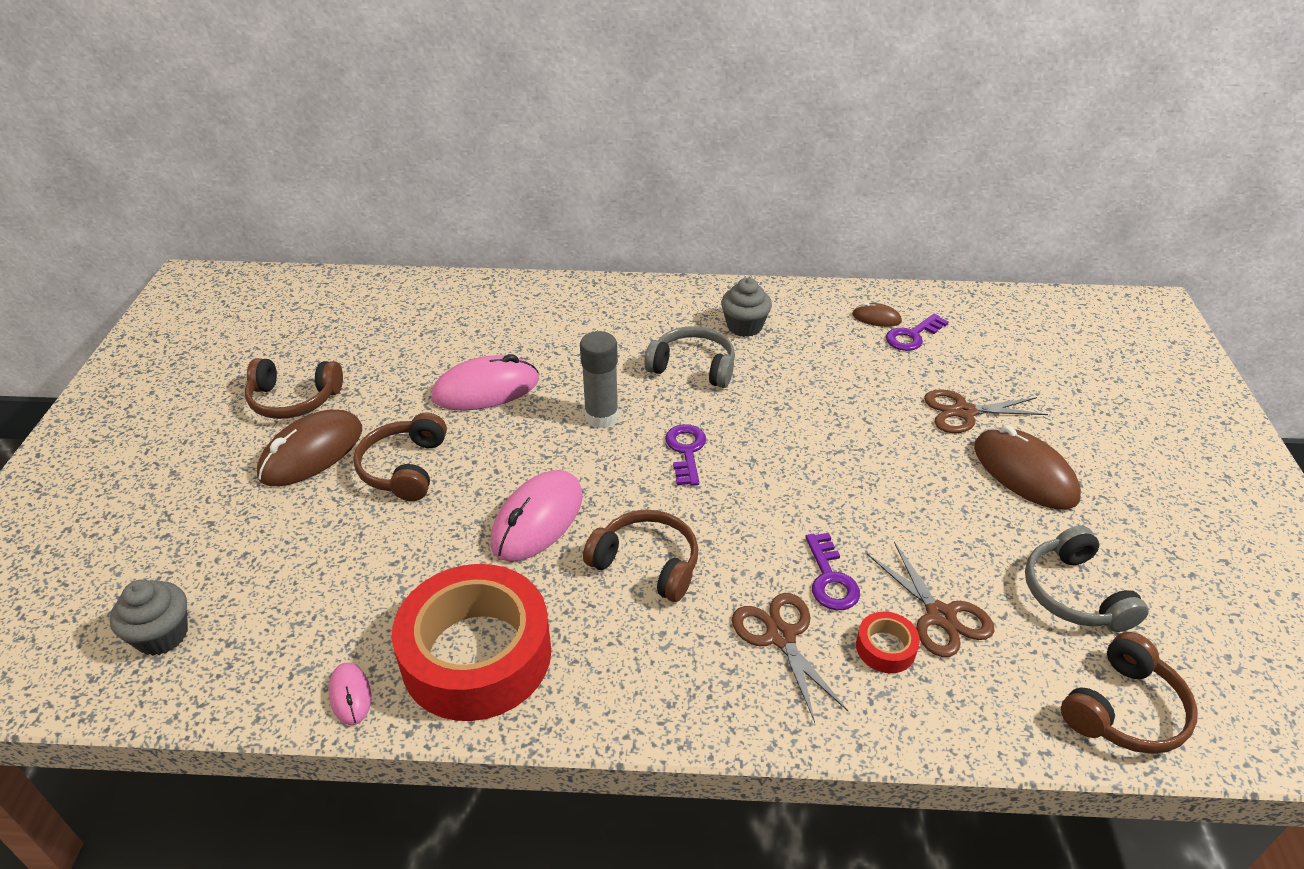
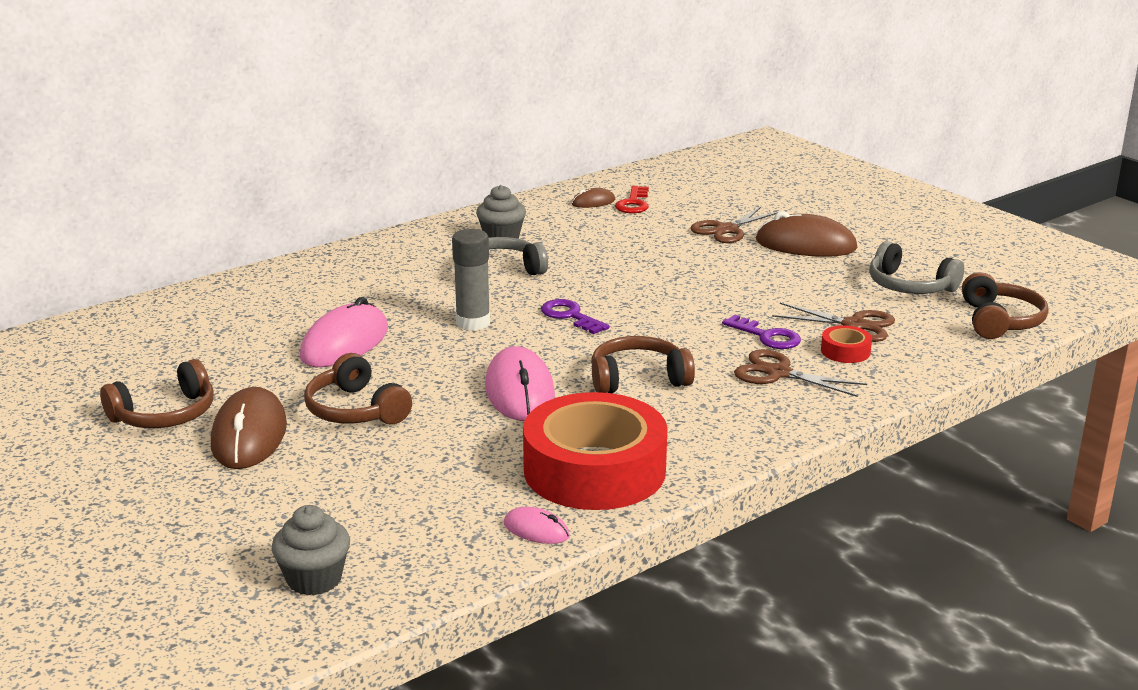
camera: 40 degrees left, 15 degrees down
(912, 336) = (633, 203): purple key -> red key

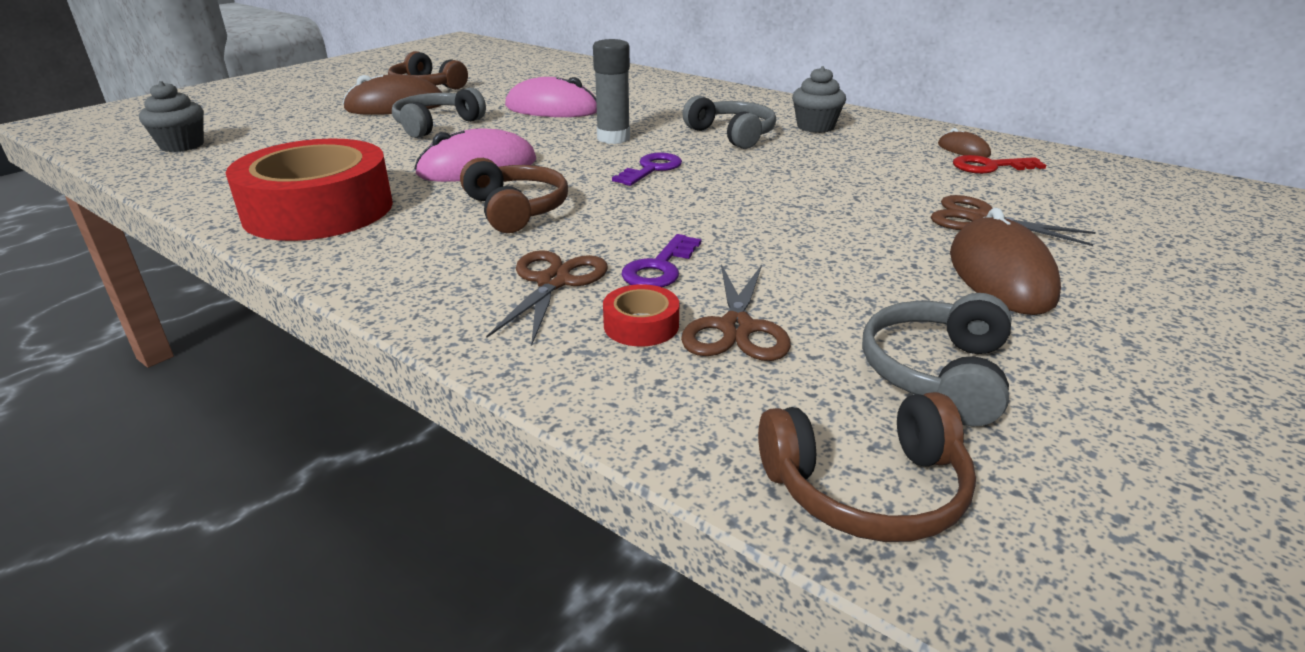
camera: 75 degrees right, 5 degrees up
(356, 410) = (436, 125): brown headphones -> grey headphones
(536, 530) = (216, 199): pink mouse -> none

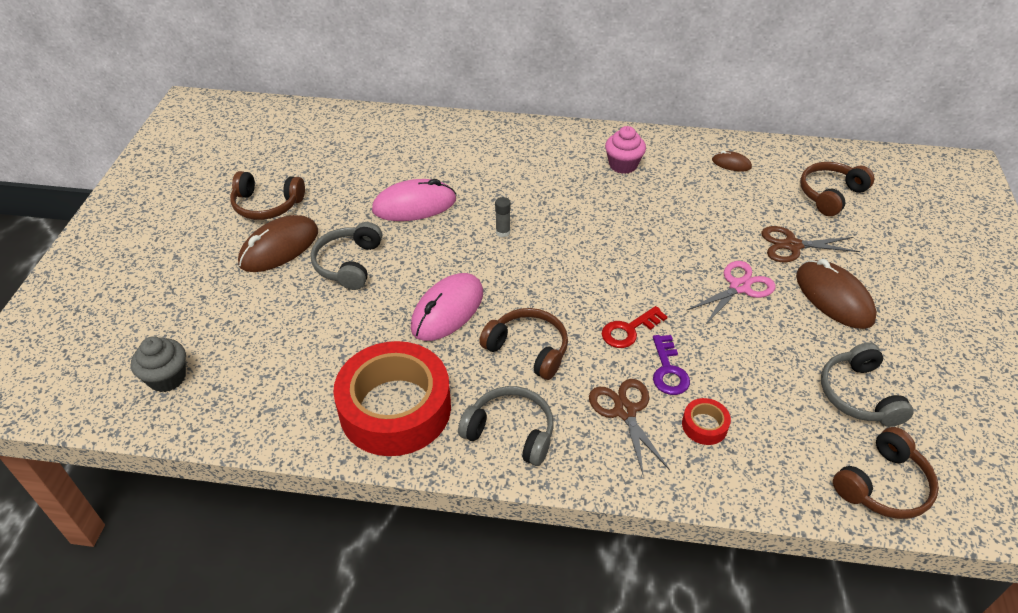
camera: 30 degrees left, 15 degrees up
(613, 138) = (503, 232): grey glue stick -> grey glue stick, size x0.54
(651, 169) = (566, 263): purple key -> none
(732, 135) = (578, 196): grey headphones -> grey headphones (510, 432)
(736, 328) = (750, 404): brown scissors -> none
(815, 127) = (623, 165): grey cupcake -> pink cupcake
(855, 232) = (739, 287): none -> pink scissors
(990, 167) = (759, 180): red key -> red key (629, 330)
(1094, 196) = (830, 195): none -> brown headphones

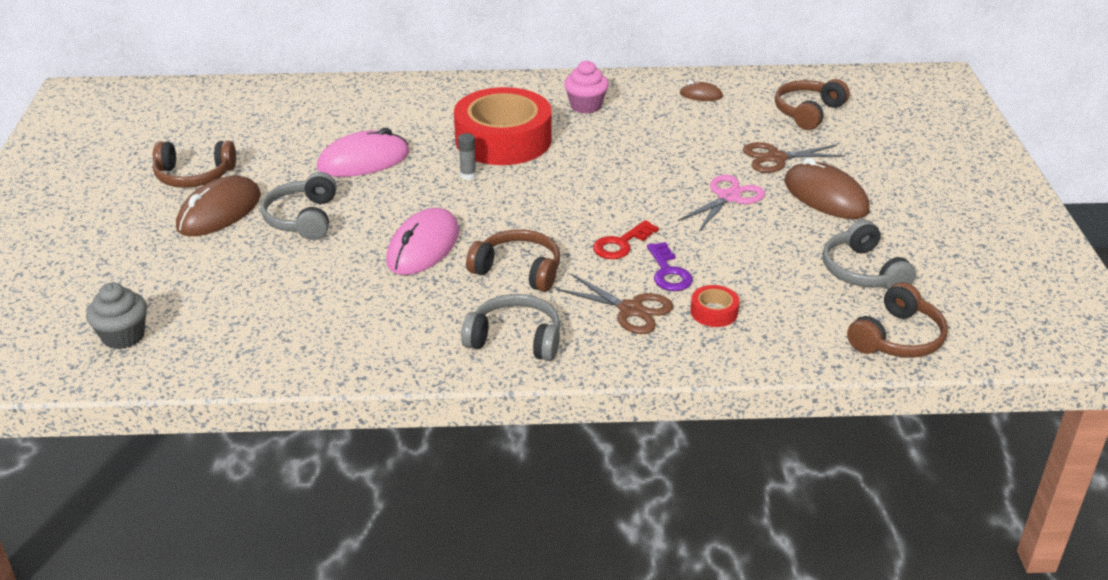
camera: 10 degrees left, 10 degrees down
(395, 408) = (387, 334): red tape -> red tape (503, 140)
(625, 411) = (630, 309): brown scissors -> brown scissors turned 150 degrees clockwise

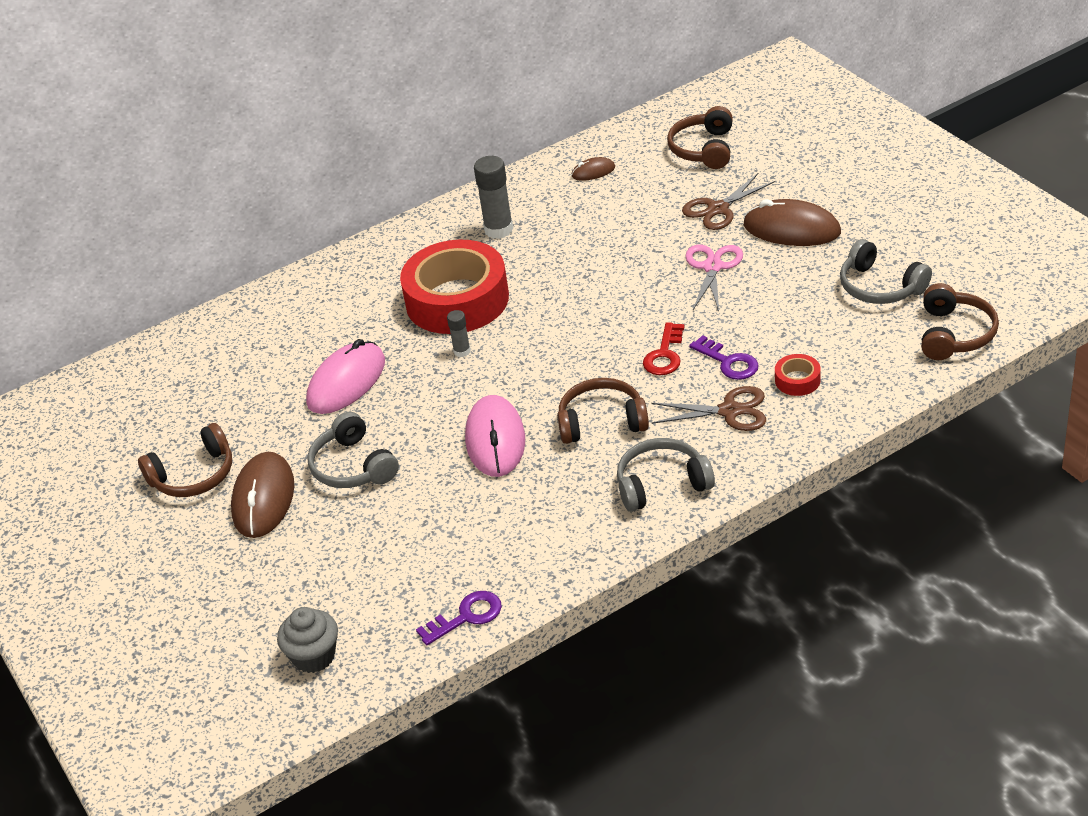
camera: 25 degrees left, 5 degrees up
(258, 364) = (466, 616): none -> purple key
(586, 106) = (498, 230): pink cupcake -> grey glue stick

